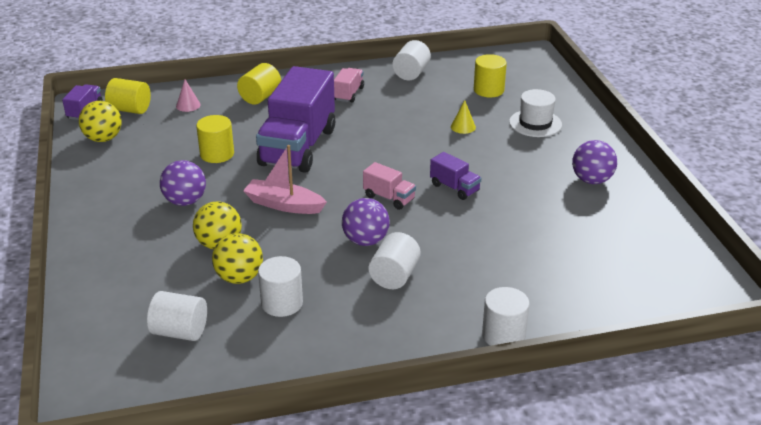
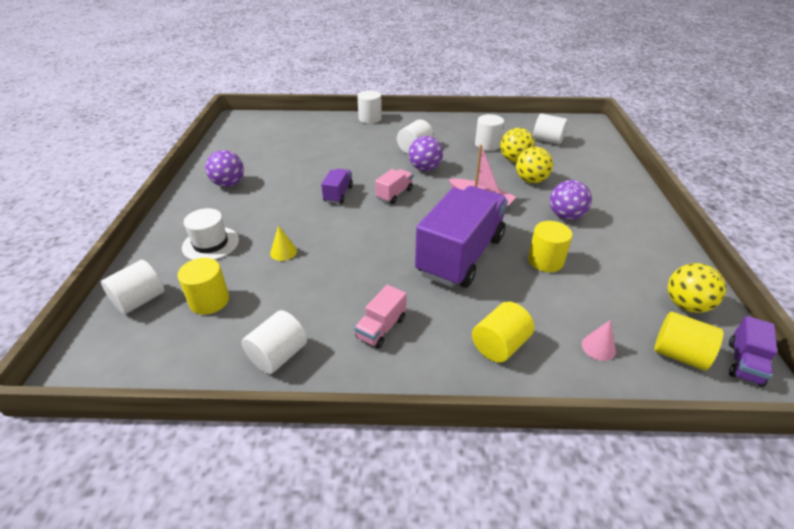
camera: 165 degrees left, 5 degrees up
(389, 198) = (394, 194): pink truck -> pink truck turned 75 degrees clockwise
(454, 188) = (338, 194): purple truck -> purple truck turned 45 degrees clockwise
(540, 83) = (140, 300): none -> white cylinder

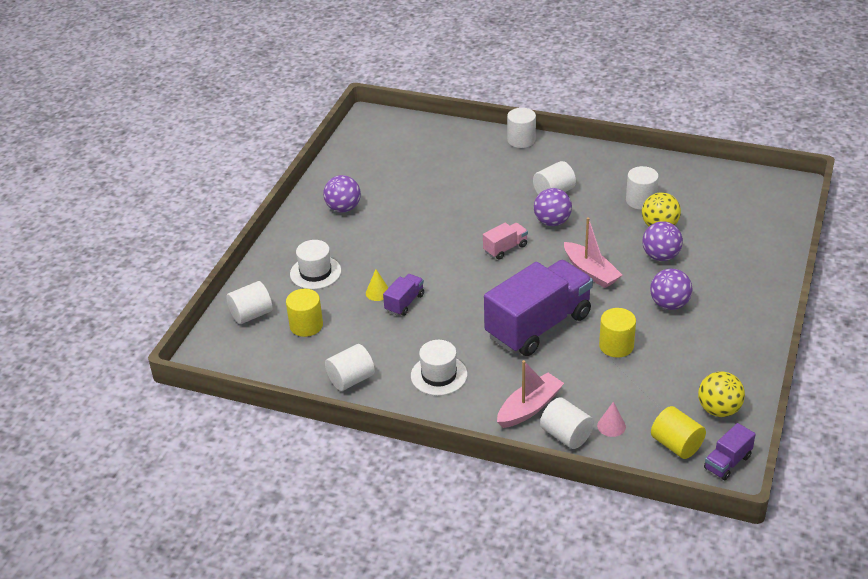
camera: 20 degrees right, 0 degrees up
(338, 194) = (448, 239): purple truck -> purple truck (404, 303)
(381, 328) = (439, 375): pink truck -> white hat
(500, 345) = (529, 408): yellow cylinder -> pink boat
(531, 180) = (660, 256): yellow ball -> purple ball
(547, 140) = (717, 205): white cylinder -> white cylinder (566, 435)

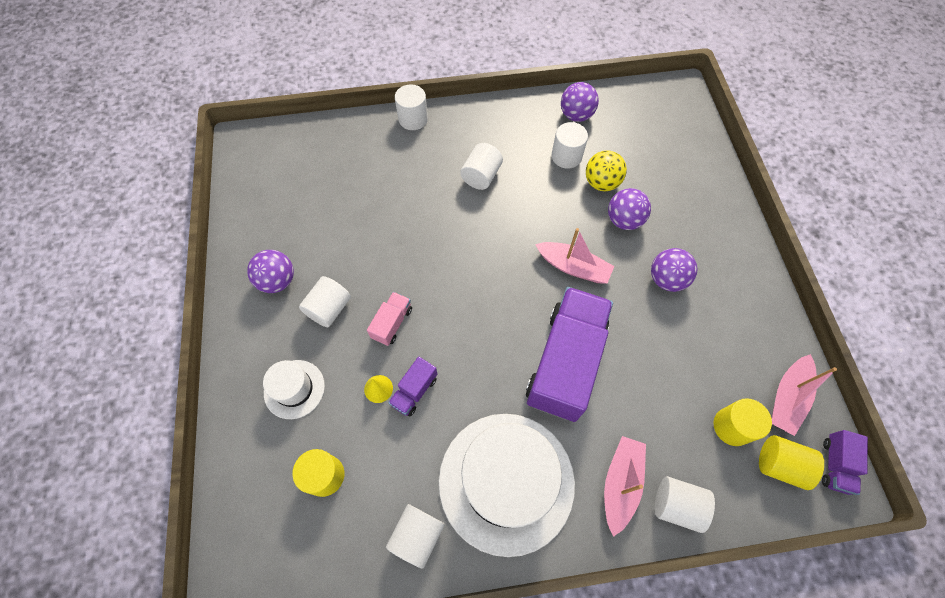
camera: 30 degrees left, 25 degrees up
(251, 314) = (252, 488): white cylinder -> white cylinder (329, 309)
(404, 303) = (414, 391): purple truck -> purple truck turned 150 degrees counterclockwise
(439, 375) = (506, 482): white hat -> white hat, size x2.09
(505, 248) = (475, 269): pink truck -> pink truck (392, 323)
(552, 222) = (501, 215): purple ball -> purple ball (576, 115)
(611, 426) = (709, 469): pink cone -> none
(616, 346) = (651, 356): yellow cylinder -> yellow cylinder (732, 426)
(719, 410) = (787, 398): yellow ball -> pink boat

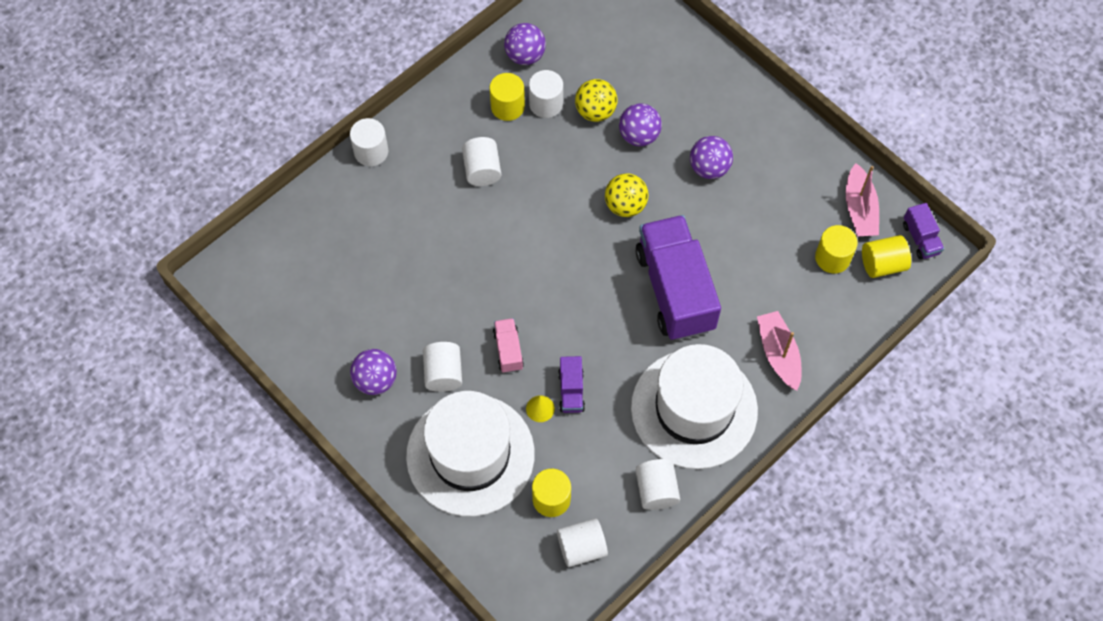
camera: 35 degrees left, 0 degrees up
(294, 389) = (470, 455): white hat -> white hat, size x2.09
(535, 142) = (507, 106): none -> yellow cylinder
(573, 267) = (625, 205): pink boat -> yellow ball
(676, 505) = (827, 342): white cylinder -> white cylinder (581, 547)

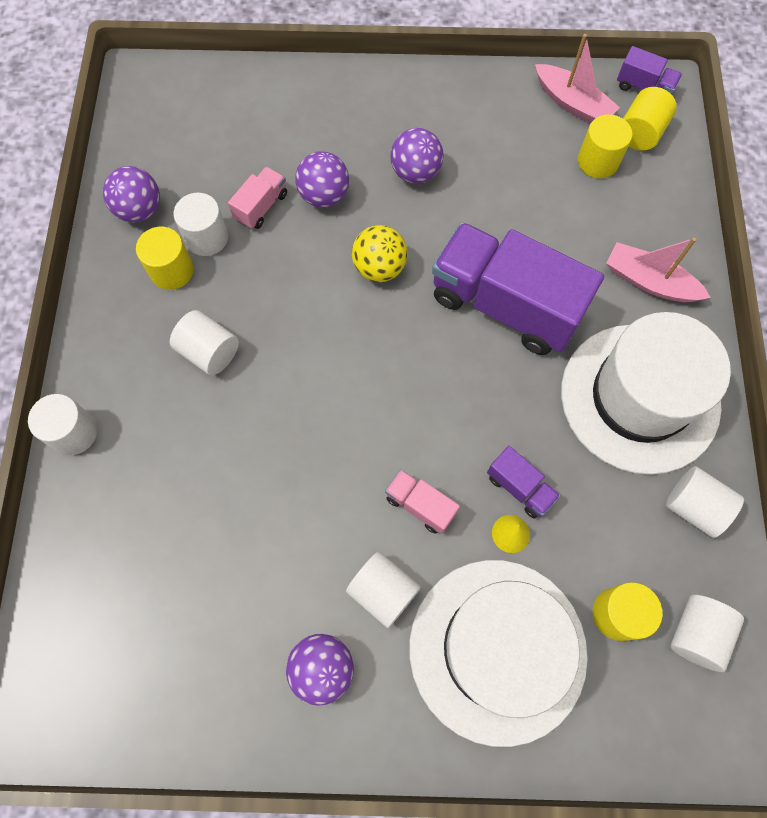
camera: 45 degrees left, 5 degrees up
(595, 111) = (261, 206): yellow ball -> pink truck

